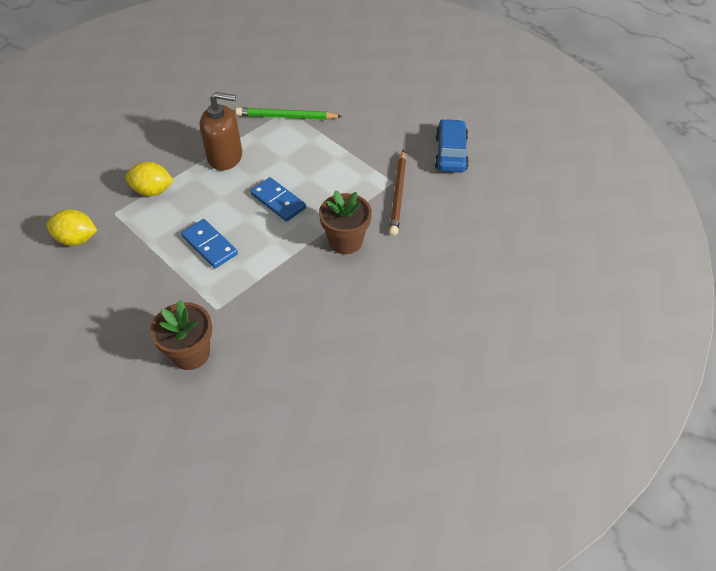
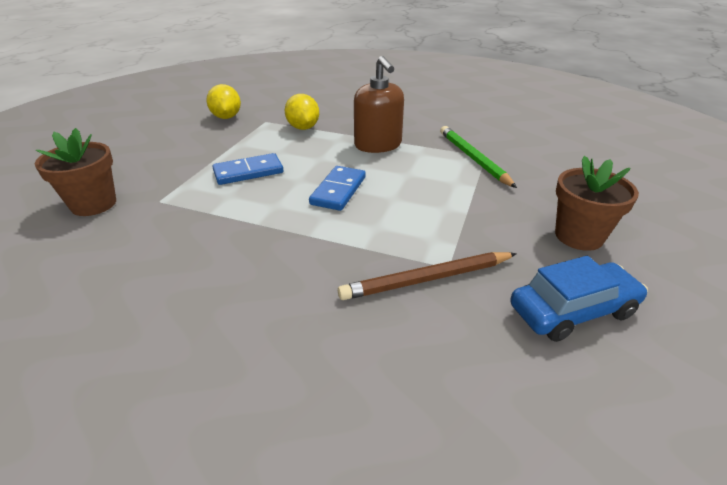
camera: 65 degrees right, 15 degrees down
(210, 245) = (248, 172): blue domino -> blue domino turned 45 degrees clockwise
(345, 241) = (303, 257): brown flower pot -> brown flower pot (579, 236)

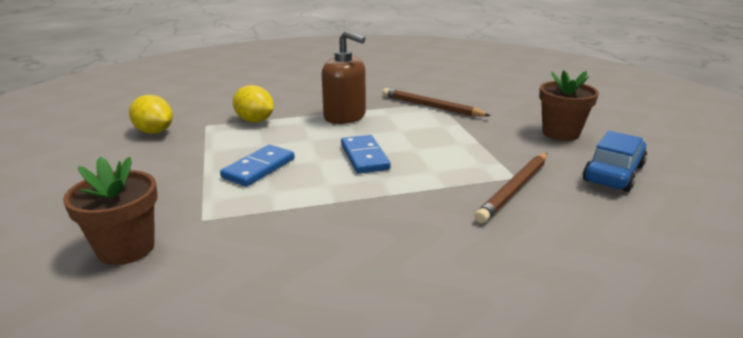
camera: 35 degrees left, 10 degrees down
(473, 158) = (431, 106): green pencil -> brown pencil

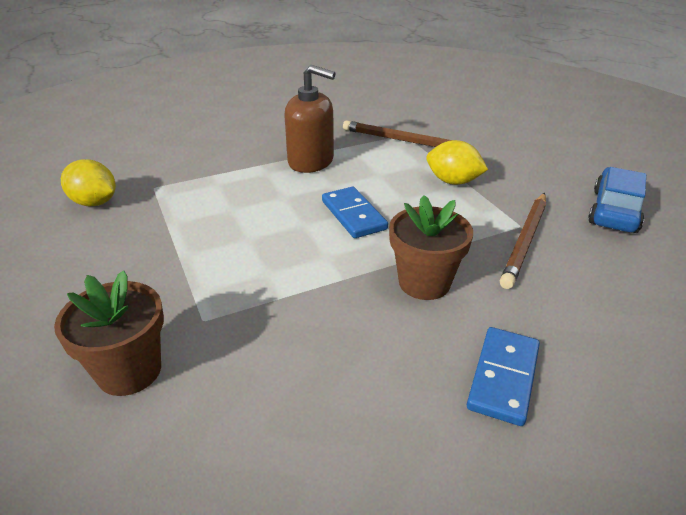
camera: 10 degrees left, 10 degrees up
(255, 121) = (210, 176): yellow lemon -> yellow lemon (453, 181)
(259, 168) = (241, 242): blue domino -> blue domino (503, 377)
(560, 133) = (546, 164): brown flower pot -> brown flower pot (424, 282)

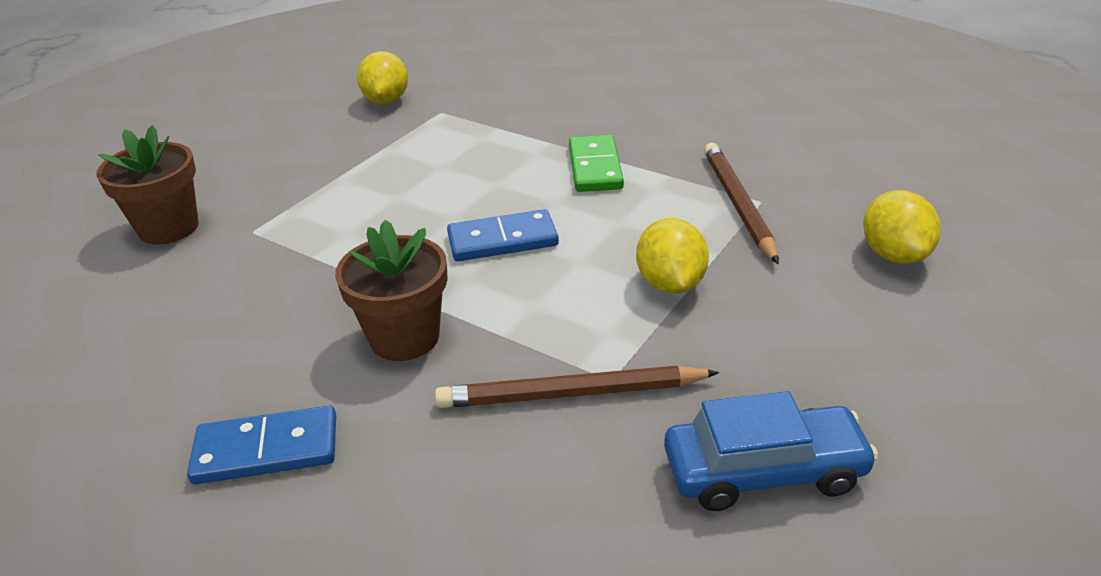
camera: 60 degrees right, 0 degrees up
(311, 161) = (595, 167): brown soap dispenser -> green domino
(353, 215) = (502, 240): blue domino -> blue domino turned 45 degrees clockwise
(482, 126) = (894, 255): none -> yellow lemon

